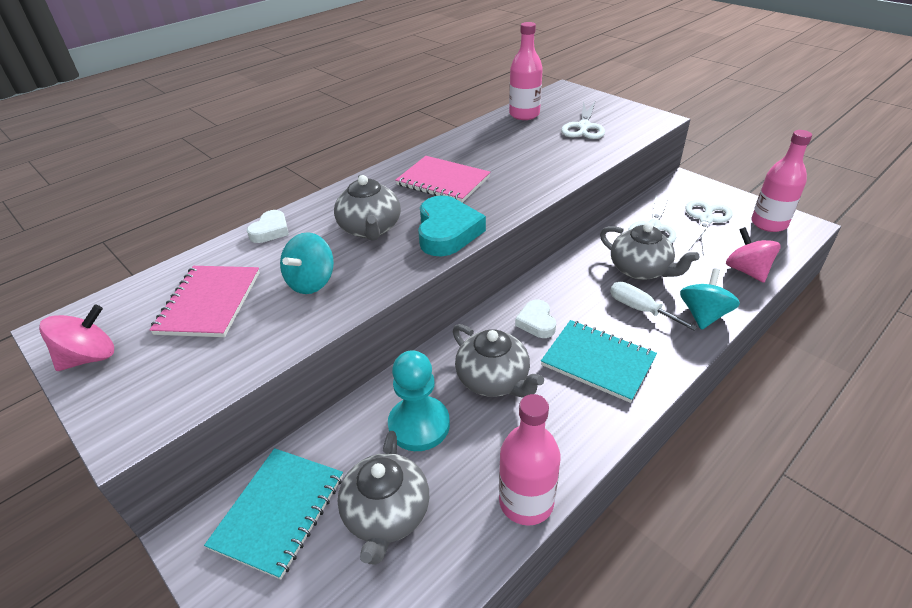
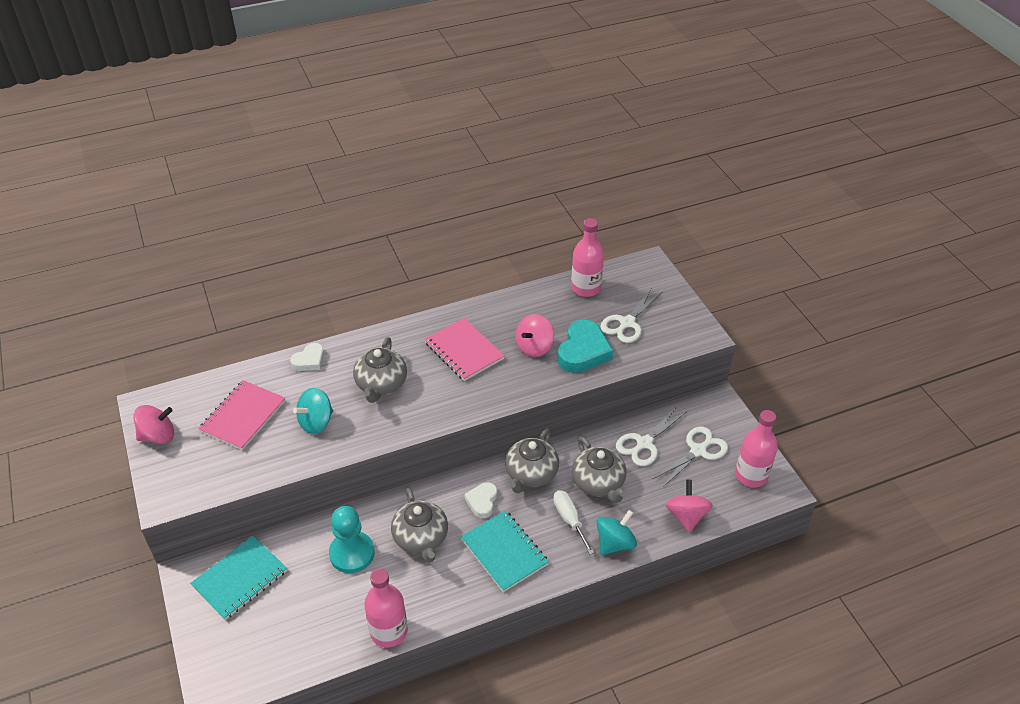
camera: 20 degrees right, 5 degrees up
(386, 514) = (301, 605): grey teapot -> grey teapot (531, 474)
(447, 232) = (435, 408): turquoise heart -> turquoise heart (583, 351)
(512, 162) = (534, 347): none -> pink spinning top

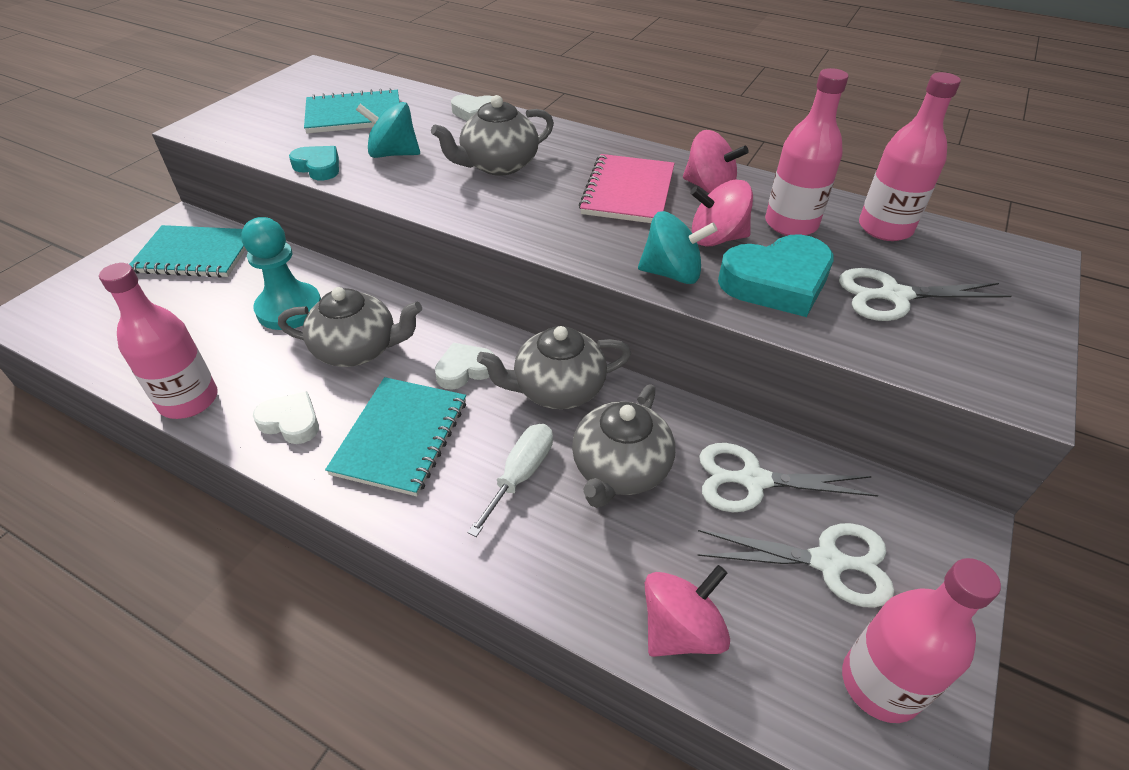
camera: 50 degrees right, 0 degrees up
(158, 436) = (282, 89): pink spinning top -> pink spinning top (709, 188)
(243, 416) = (354, 115): pink notebook -> turquoise notebook
(292, 463) = (318, 167): none -> turquoise heart
(421, 538) = (357, 349): grey teapot -> grey teapot turned 120 degrees counterclockwise
(450, 592) = (291, 422): none -> white heart
(551, 315) = (791, 224): none -> pink bottle
(615, 543) = (529, 557): turquoise spinning top -> turquoise spinning top (672, 273)

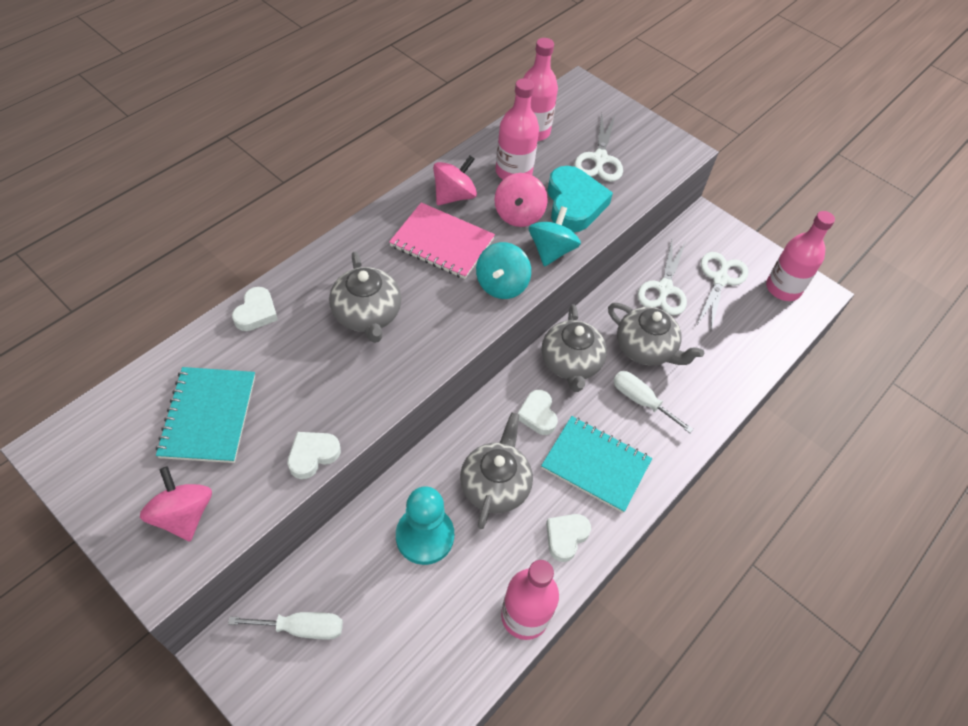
camera: 80 degrees left, 10 degrees up
(195, 254) = (302, 628): turquoise notebook -> white screwdriver
(318, 167) = (312, 455): turquoise heart -> white heart
(393, 154) = (313, 390): turquoise spinning top -> turquoise spinning top (501, 285)
(680, 629) = (751, 353): pink spinning top -> pink spinning top (183, 515)

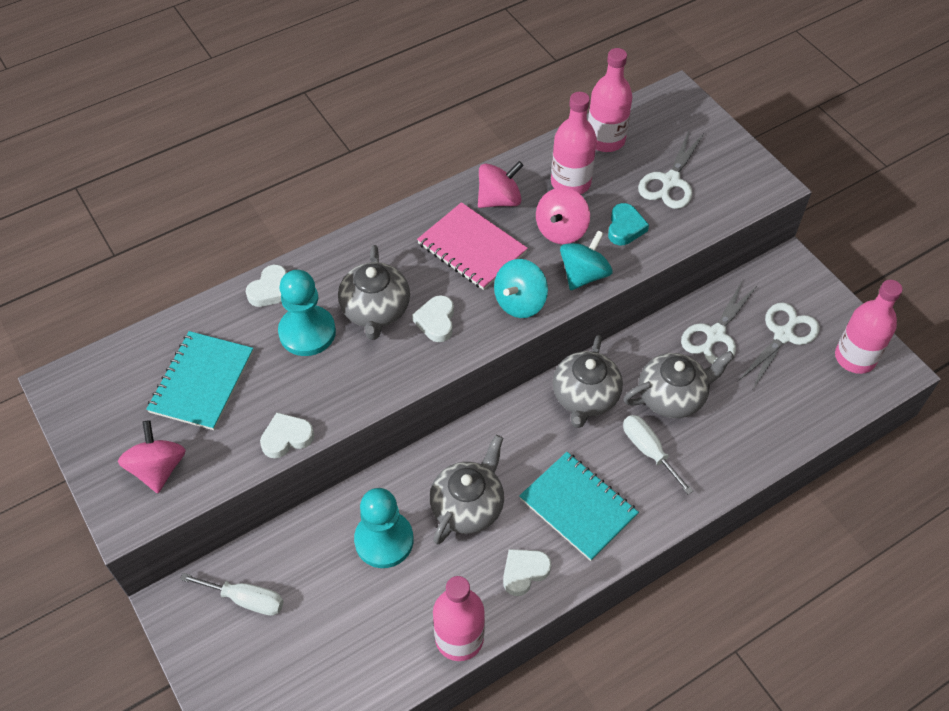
camera: 20 degrees right, 0 degrees up
(305, 347) = (307, 332): none -> turquoise pawn
(537, 415) = (533, 444): white heart -> white heart (436, 321)
(574, 204) = (625, 228): turquoise heart -> turquoise heart, size x0.57
(646, 348) = (672, 396): grey teapot -> grey teapot turned 75 degrees counterclockwise

